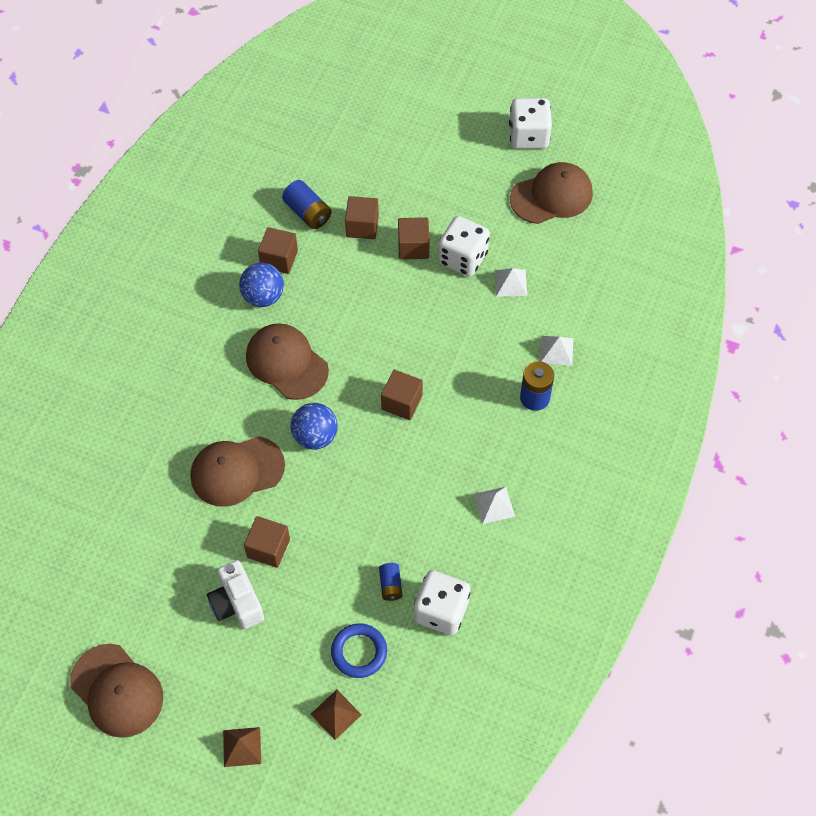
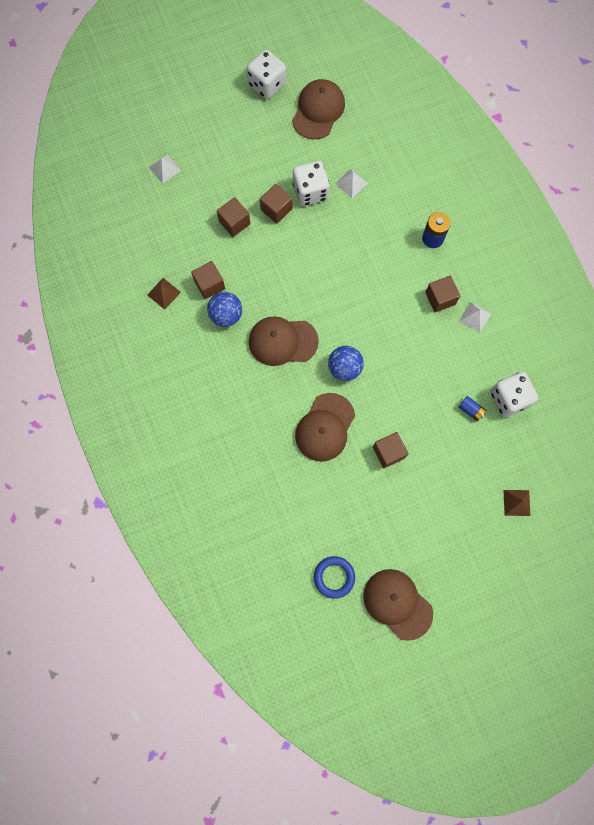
camera: 45 degrees left, 15 degrees up
(117, 691) = (397, 604): brown cap -> brown cap turned 135 degrees counterclockwise
(237, 603) = (405, 497): white camera -> none
(242, 747) = (490, 566): brown pyramid -> brown pyramid (164, 293)
(308, 213) = (194, 242): blue battery -> none
(359, 652) = (493, 460): blue ring -> blue ring (334, 577)
(402, 402) = (368, 305): brown cube -> brown cube (440, 298)
(556, 350) = (416, 200): white pyramid -> white pyramid (164, 168)

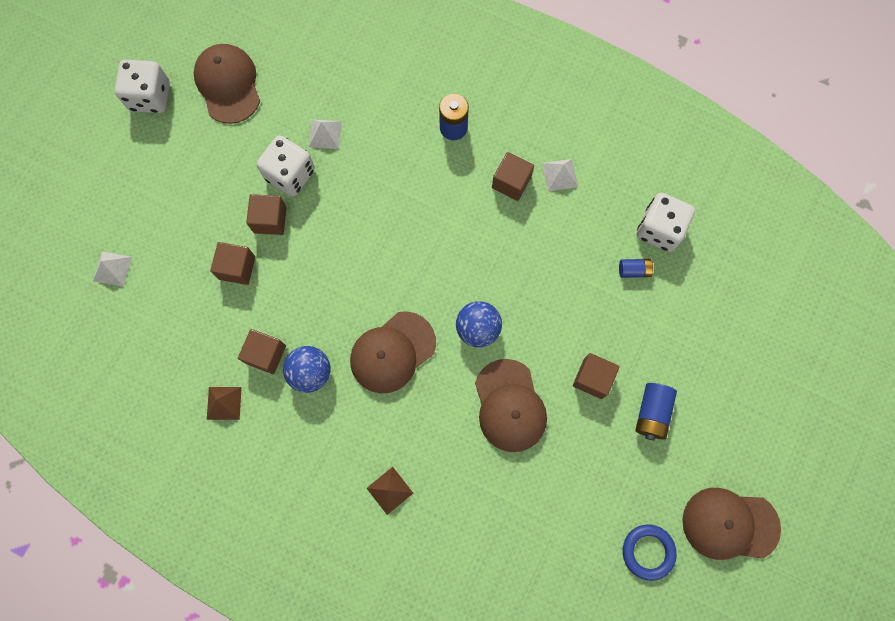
camera: 40 degrees left, 0 degrees up
(407, 501) = (652, 413): none -> blue battery
(516, 502) = (752, 326): brown pyramid -> brown pyramid (389, 490)

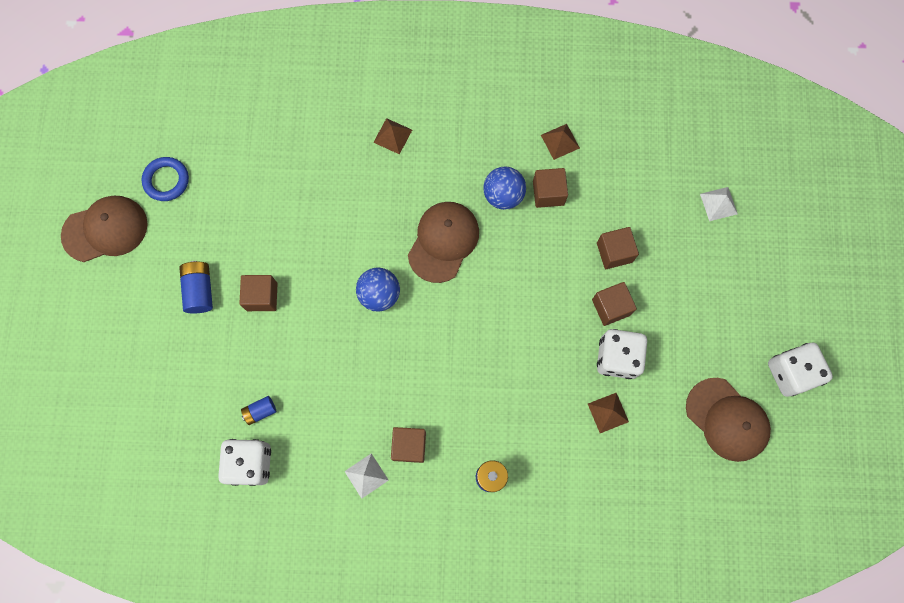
camera: 155 degrees right, 0 degrees up
(325, 134) = (608, 412): white pyramid -> brown pyramid
(509, 406) = (324, 242): brown cap -> none

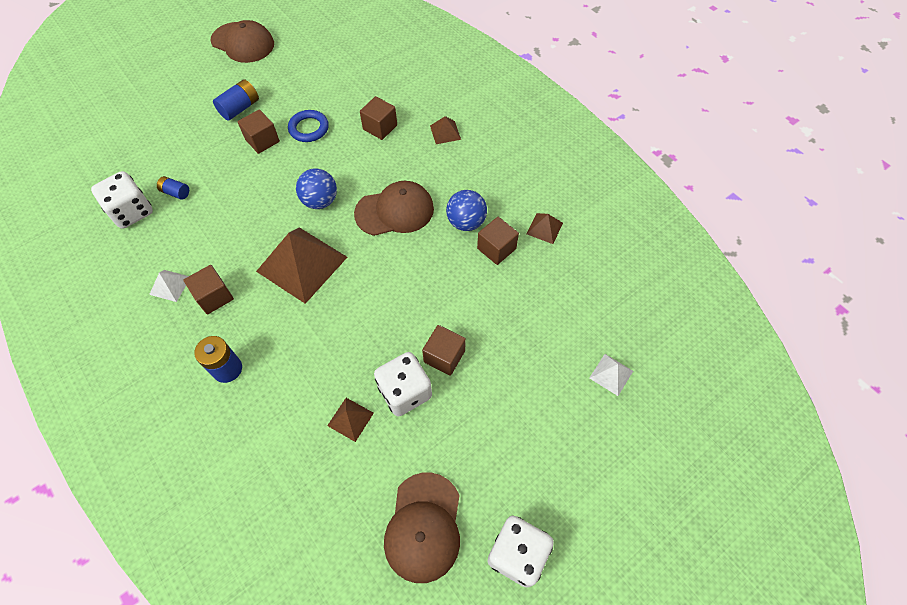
camera: 50 degrees right, 15 degrees down
(166, 180) = (301, 48): blue ring -> blue ring (309, 128)
(435, 354) = (301, 264): none -> brown pyramid
(614, 252) = (492, 326): brown cube -> brown cube (380, 127)

